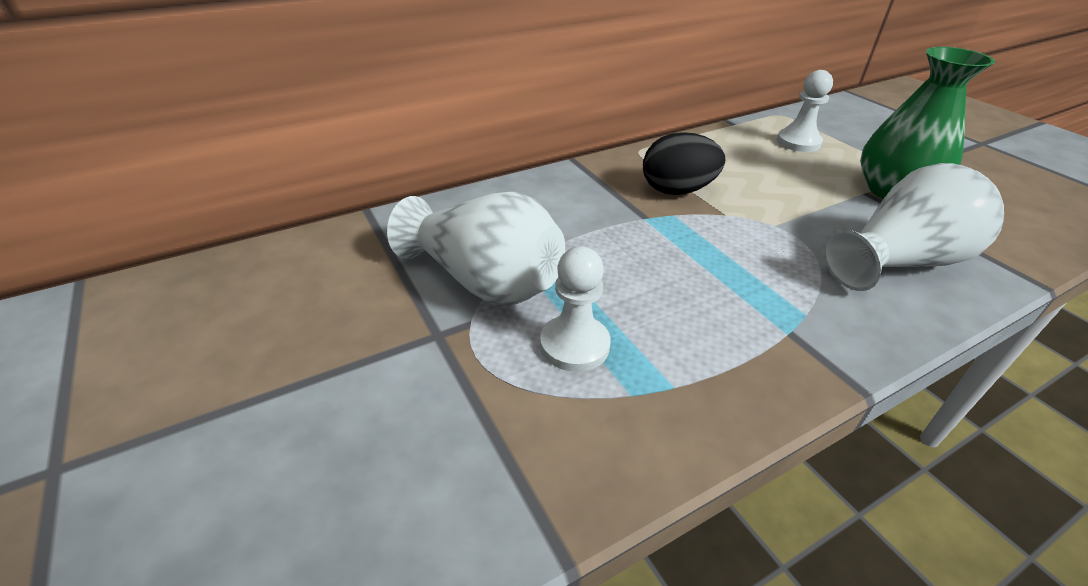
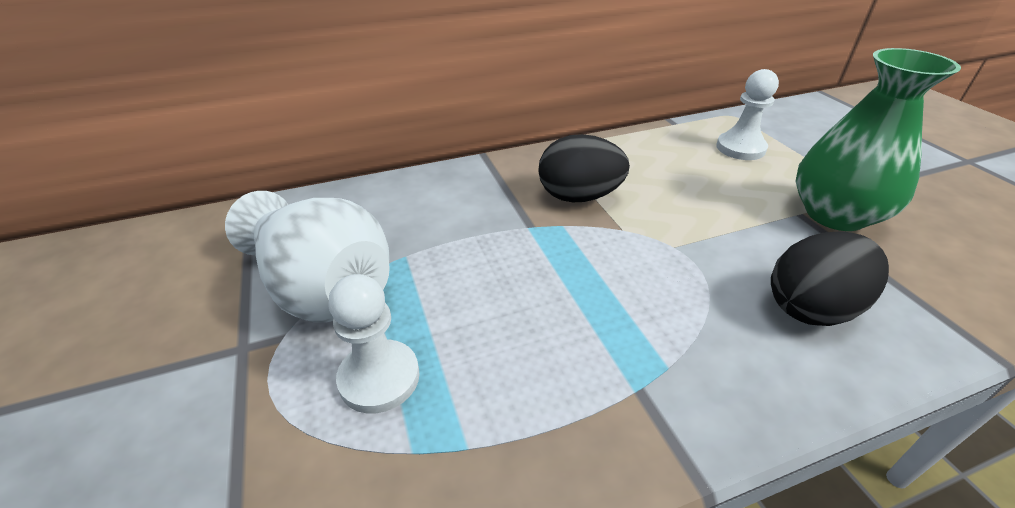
camera: 10 degrees right, 0 degrees up
(899, 262) = (811, 307): white vase -> black egg

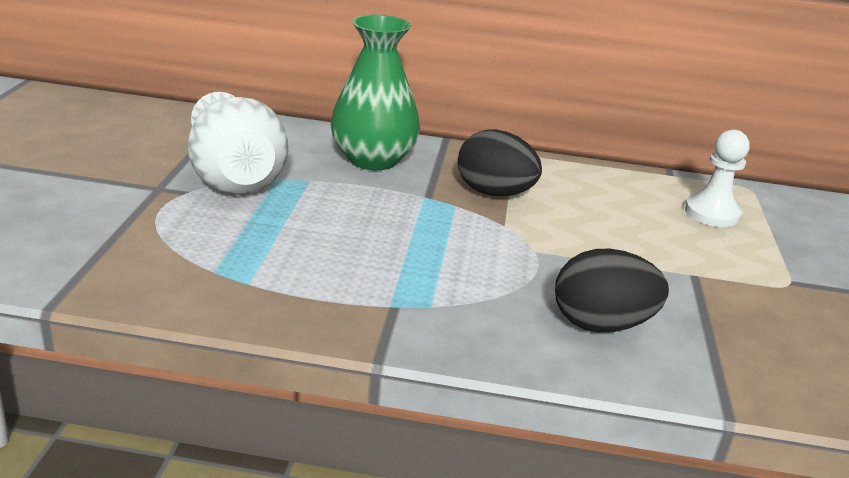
camera: 25 degrees right, 10 degrees down
(379, 378) = (227, 233): white pawn -> none
(835, 214) = (730, 287): green vase -> green vase (373, 159)

